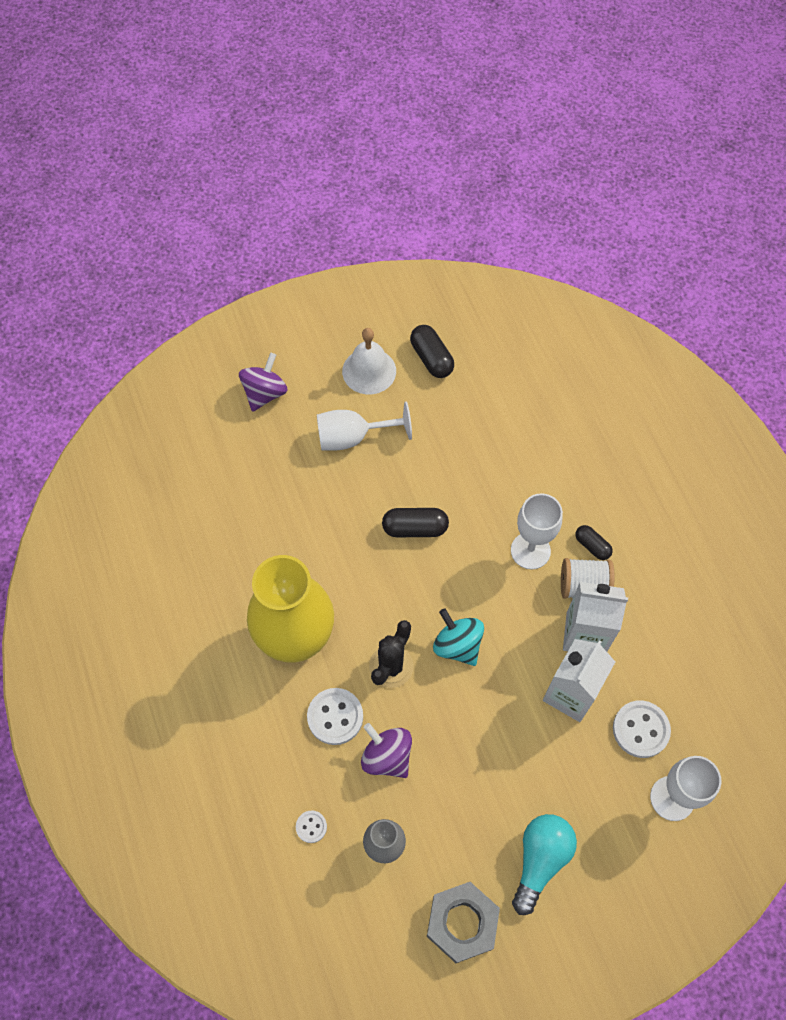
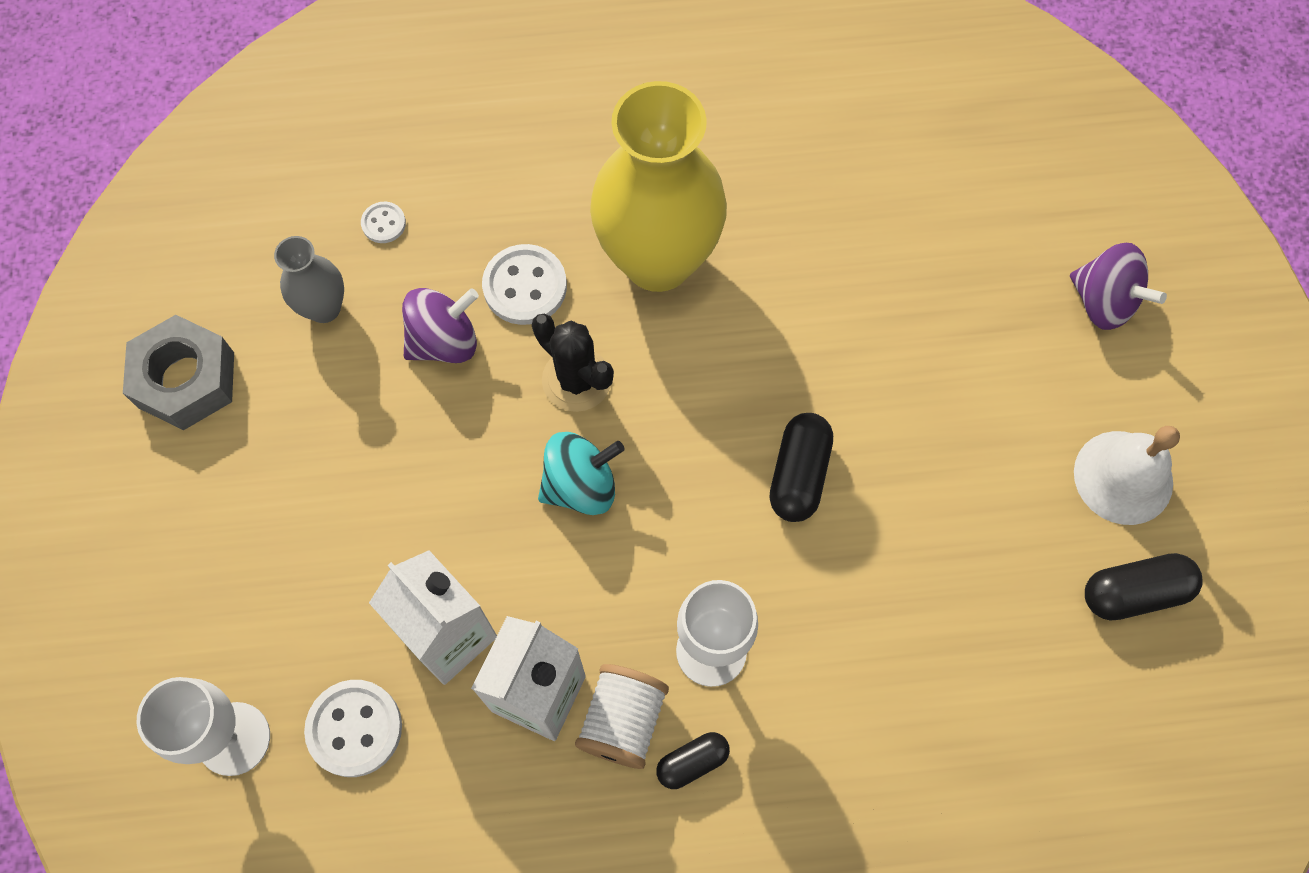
camera: 105 degrees right, 5 degrees up
(352, 437) = (991, 418): white goblet -> none
(540, 860) = (224, 508): turquoise light bulb -> none

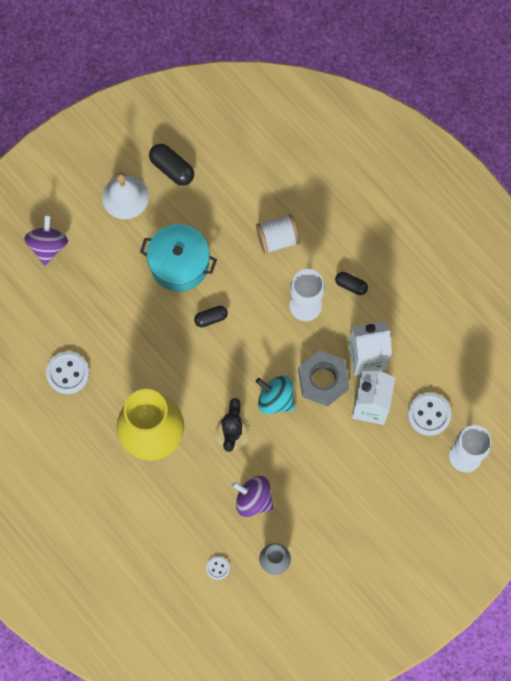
camera: 125 degrees left, 5 degrees up
(186, 380) = (346, 594): grey nut -> grey nut (323, 380)
(525, 286) = (205, 484): white button -> white button (68, 373)
(623, 721) = (354, 320): white spool -> white spool (277, 239)
(799, 474) = (211, 318): black capsule -> black capsule, size x0.64
(935, 487) = (179, 263): none -> turquoise pot

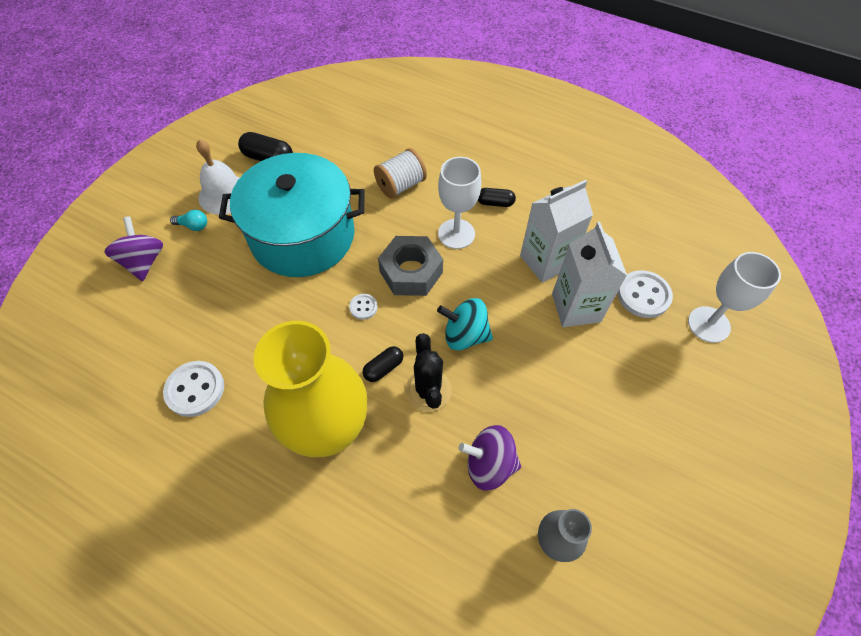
camera: 20 degrees left, 15 degrees down
(93, 222) = (193, 226): none -> turquoise light bulb
(179, 263) = (303, 236): turquoise pot -> turquoise pot, size x1.53
(211, 318) = (356, 276): black capsule -> black capsule (383, 368)
(218, 568) = (480, 582): white button -> white button (363, 307)
(323, 380) = (510, 299): grey nut -> grey nut (411, 272)

